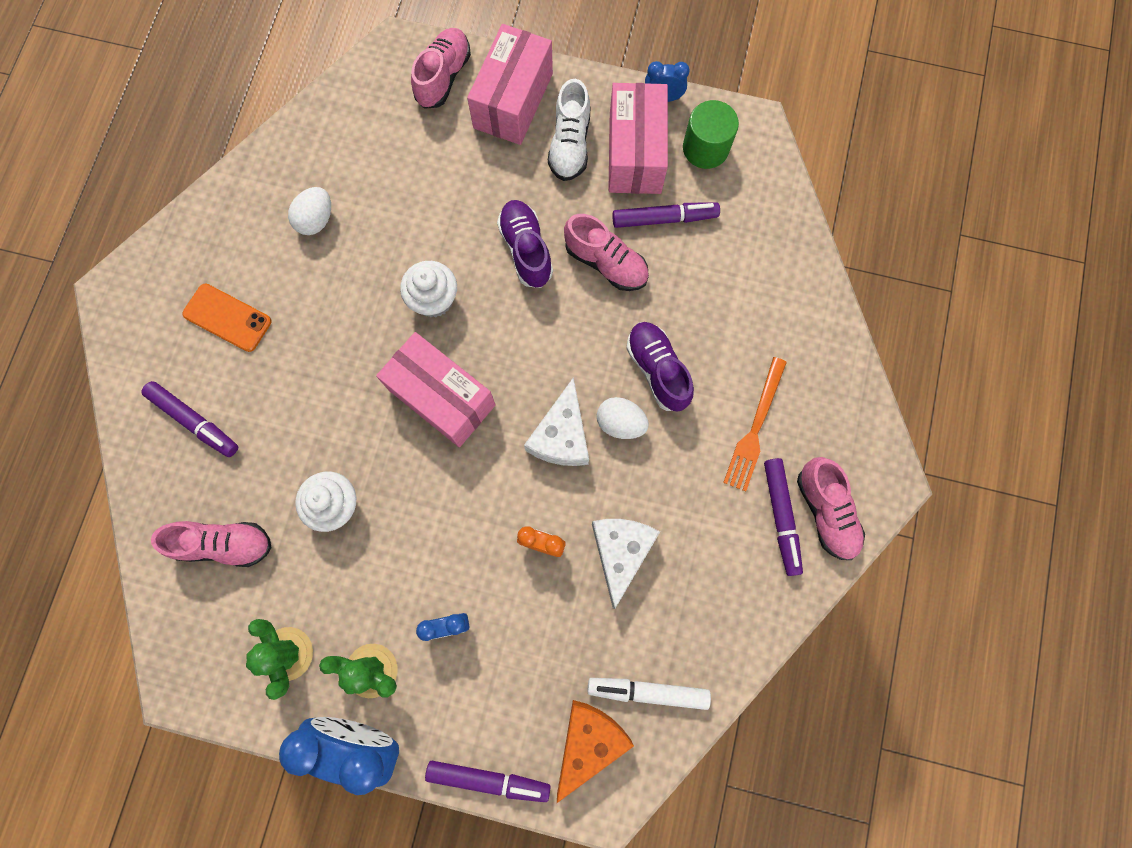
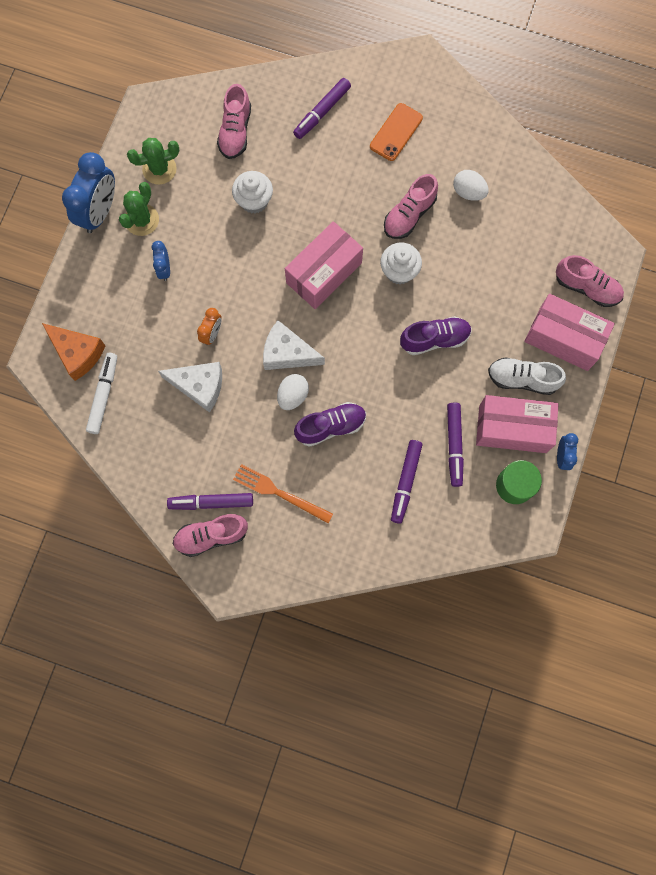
camera: 95 degrees right, 0 degrees up
(488, 779) = (64, 289): purple marker -> purple marker (405, 482)
(606, 263) = (420, 397): pink shoe -> pink shoe (409, 215)

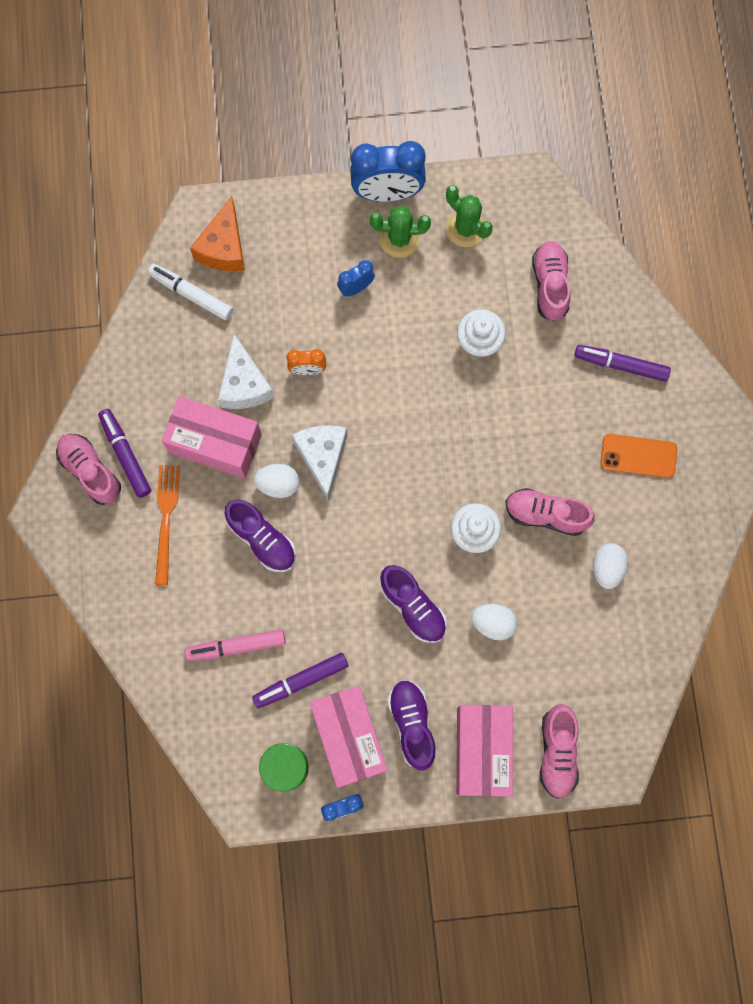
camera: 65 degrees right, 0 degrees up
(104, 395) = (191, 294): white marker -> white marker turned 135 degrees counterclockwise
(235, 131) = (550, 285): pink shoe -> pink shoe turned 105 degrees clockwise
(324, 273) = (432, 453): pink box -> pink box (215, 443)
(405, 482) = (236, 646): purple marker -> pink marker
(473, 288) = (493, 623): none -> white egg
(522, 379) = (412, 724): white shoe -> purple shoe

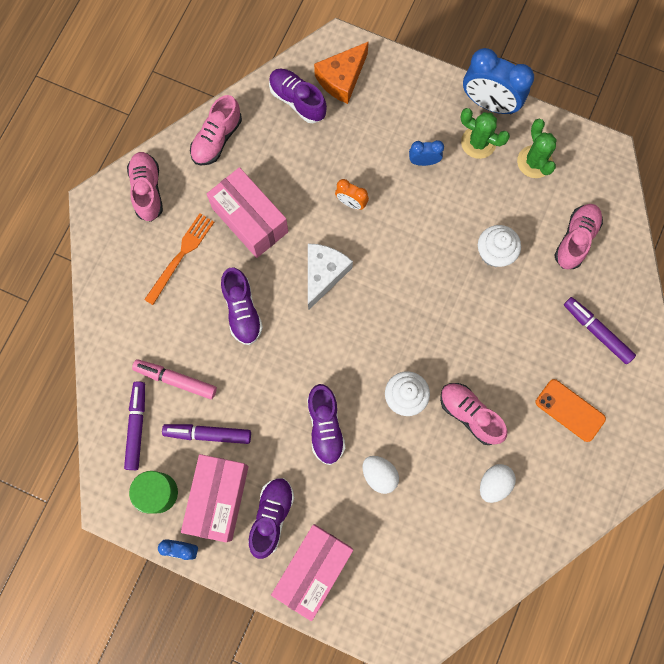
camera: 30 degrees right, 0 degrees up
(126, 455) = (180, 192): purple marker -> purple marker (137, 426)
(191, 294) = (297, 100): white marker -> purple shoe
(244, 384) = (297, 188): white cheese -> none
(278, 484) = (278, 276): white egg -> none
(557, 752) = (371, 605): pink shoe -> pink shoe (217, 139)

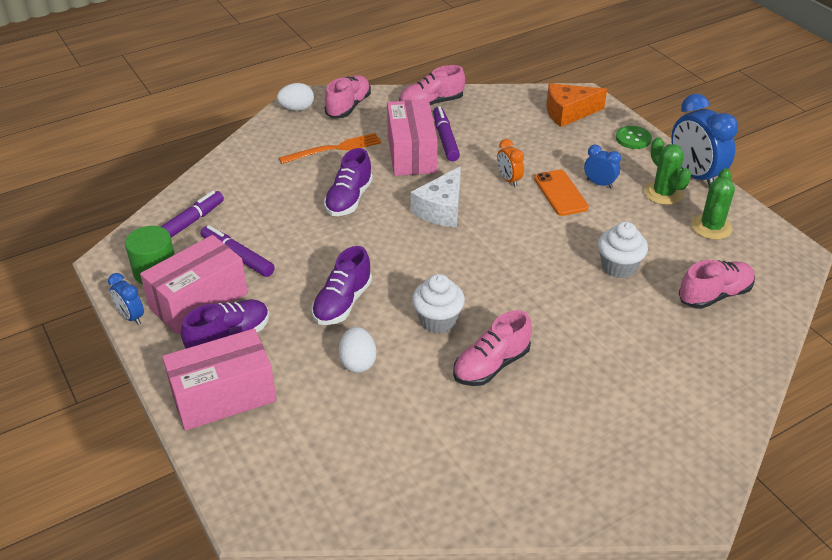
camera: 35 degrees right, 35 degrees down
(176, 380) = (250, 213): pink marker -> none
(297, 100) = (518, 109): purple shoe -> none
(323, 274) = (441, 209): white cheese -> white cheese turned 150 degrees clockwise
(415, 83) = (633, 139): none -> green button
(470, 414) = (491, 365): pink shoe -> pink shoe turned 120 degrees counterclockwise
(494, 484) = (468, 432): white egg -> white egg (297, 109)
(570, 410) = (604, 417): orange phone -> orange phone (560, 193)
(597, 331) = (686, 371): purple marker -> purple marker (445, 139)

